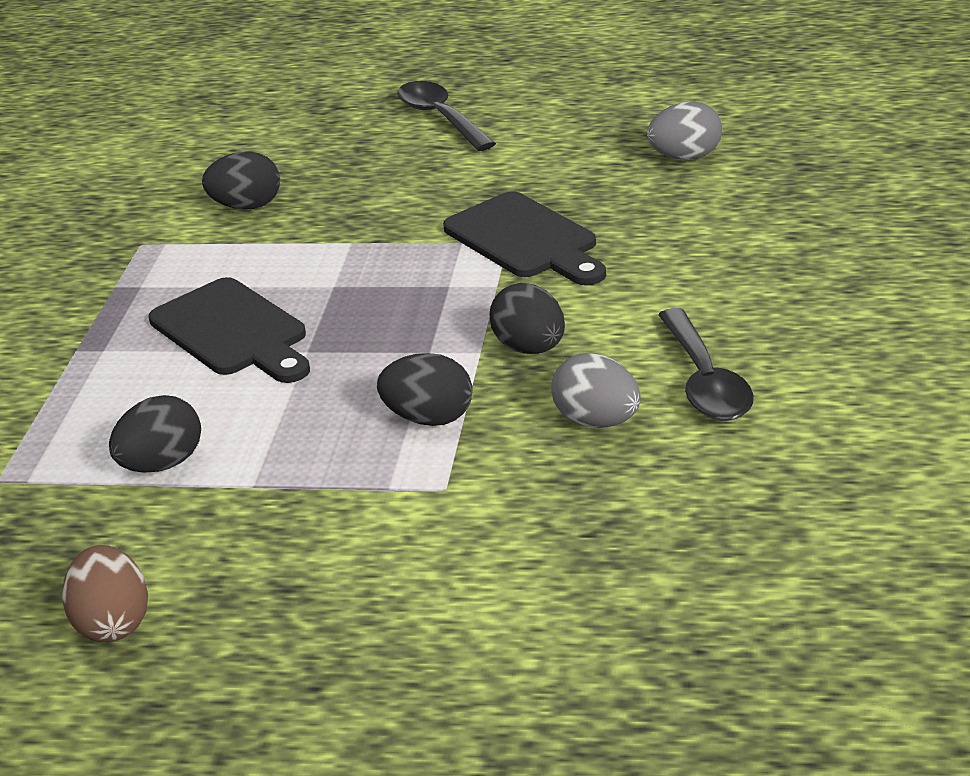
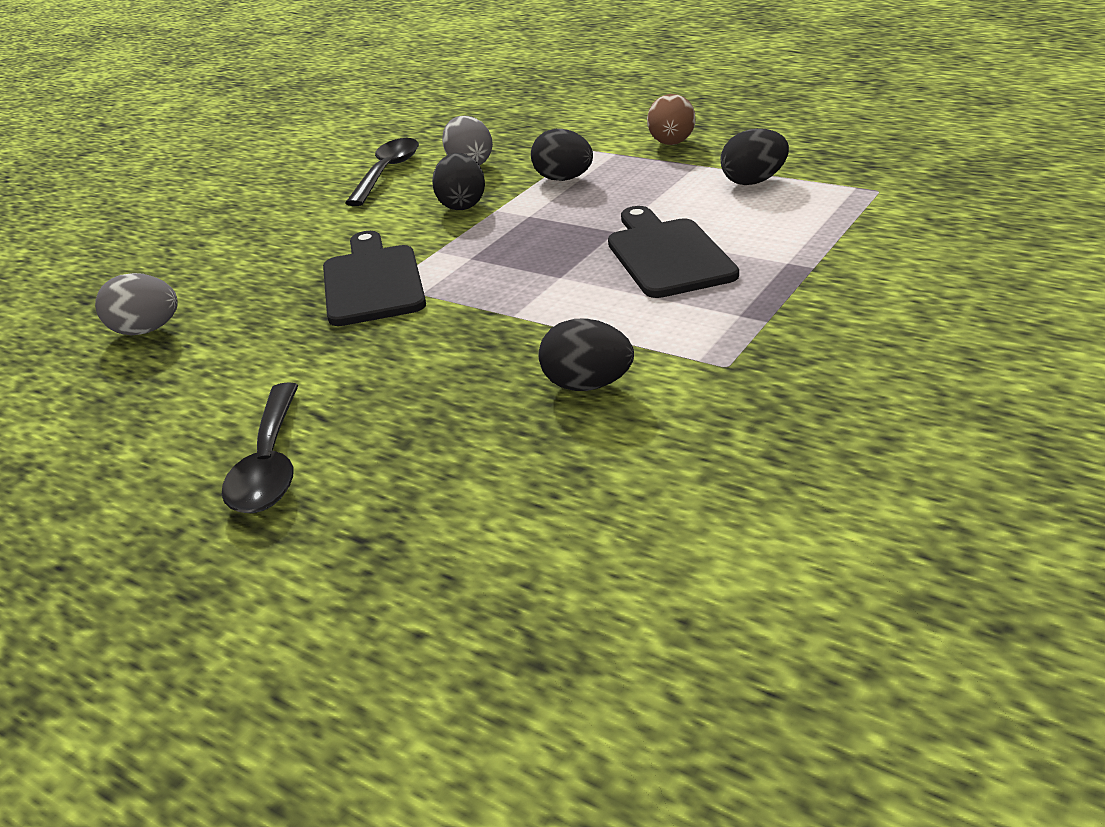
camera: 155 degrees left, 0 degrees up
(113, 623) = (800, 123): brown egg -> brown egg (671, 143)

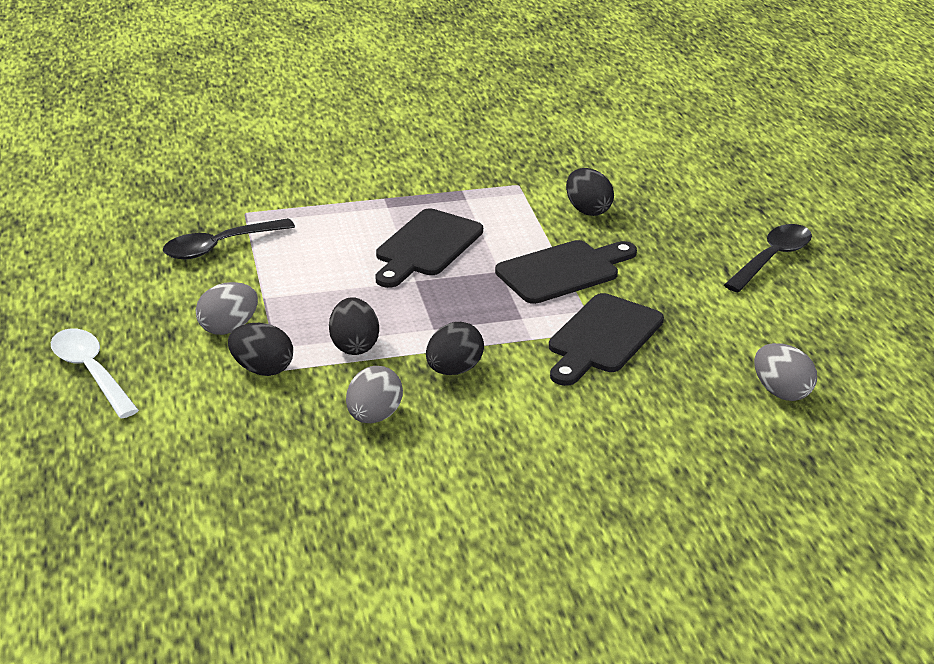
camera: 140 degrees left, 0 degrees up
(387, 172) = (441, 457): black spoon -> black spoon (219, 246)
(499, 309) = (563, 271): none -> black cutting board
(671, 143) = (228, 328): brown egg -> grey egg
(690, 96) = (90, 372): none -> white spoon
(754, 181) = (275, 261): black egg -> black egg (262, 369)

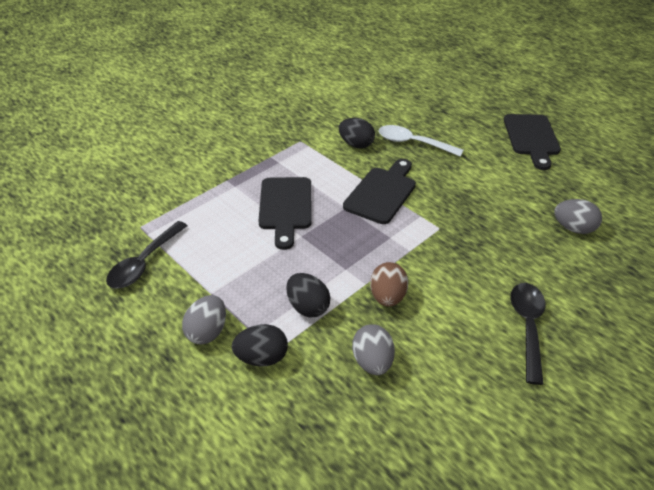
camera: 30 degrees left, 10 degrees up
(90, 372) = (131, 426): white spoon -> white spoon (413, 143)
(454, 370) = (387, 297): black egg -> brown egg
(602, 338) = (448, 232): black cutting board -> black cutting board (531, 138)
(772, 258) = (480, 140): black spoon -> black spoon (527, 326)

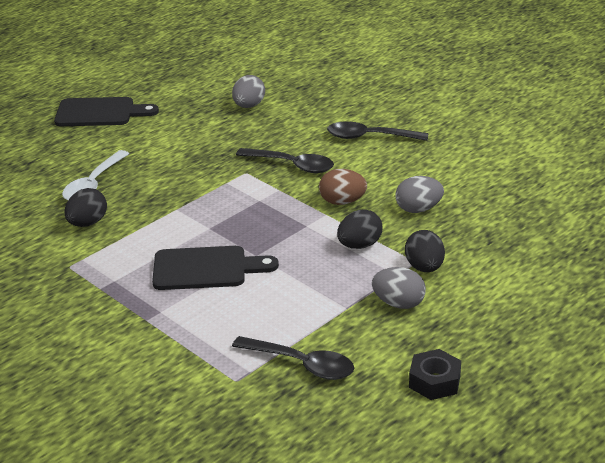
camera: 90 degrees left, 10 degrees down
(88, 350) = (434, 381): none -> black nut
(382, 193) = (186, 205): black cutting board -> none
(456, 260) = (292, 165): none -> black spoon

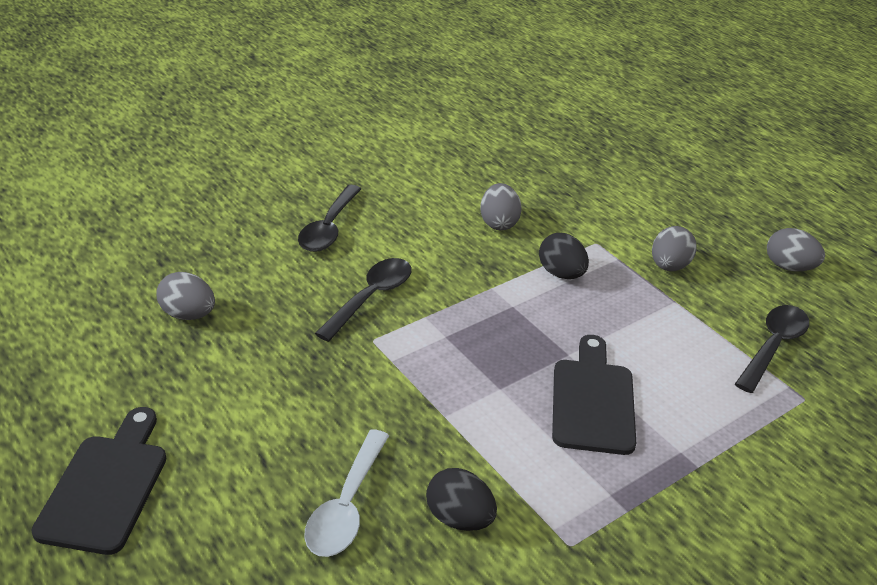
camera: 85 degrees left, 5 degrees up
(93, 184) = (346, 506): white spoon -> white spoon turned 75 degrees clockwise
(342, 202) = (469, 271): brown egg -> none
(424, 267) = (608, 239): black egg -> none
(434, 381) = (789, 267): black nut -> grey egg

